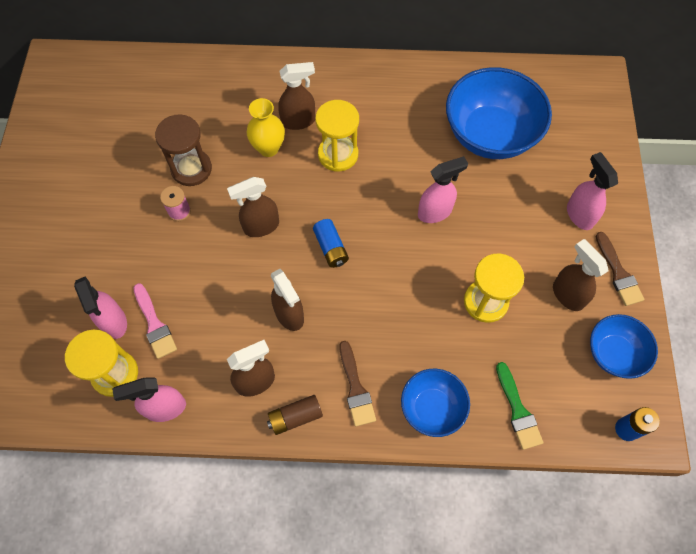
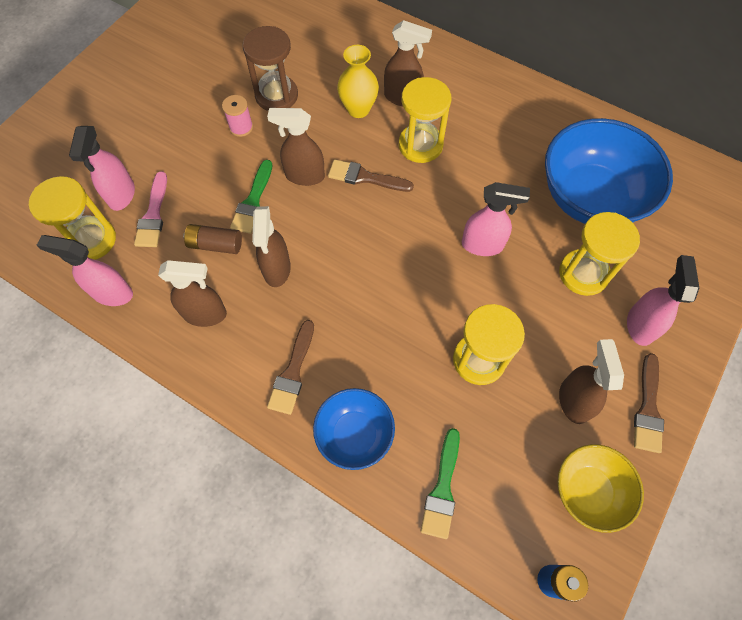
camera: 30 degrees right, 0 degrees up
(232, 269) = (253, 201): none -> green brush
(295, 417) = (218, 367): brown battery -> brown battery (215, 245)
(311, 203) = (365, 177): none -> brown brush
(331, 248) = (356, 228): blue battery -> none
(519, 197) = (583, 273): none -> yellow hourglass
(613, 353) = (588, 491): blue bowl -> yellow bowl

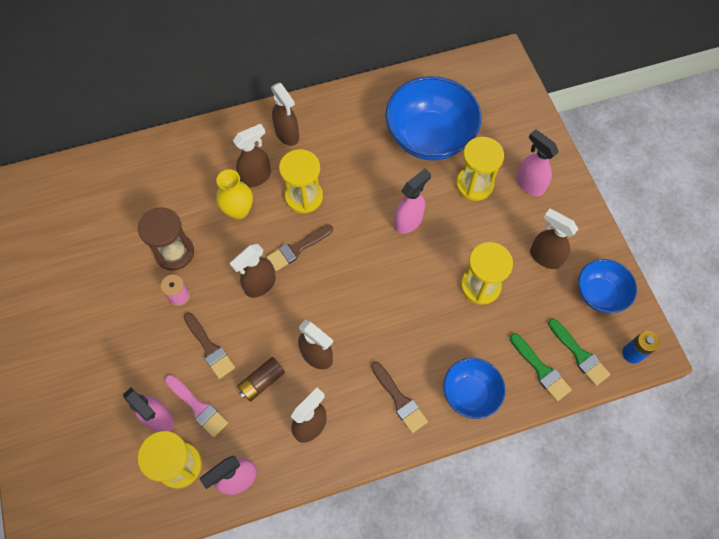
camera: 50 degrees left, 0 degrees up
(253, 201) = (249, 332): green brush -> green brush (579, 354)
(467, 89) = (287, 135): none -> brown spray bottle
(588, 491) = (599, 294): yellow bowl -> blue bowl
(648, 408) = (579, 224): brown brush -> brown brush (210, 348)

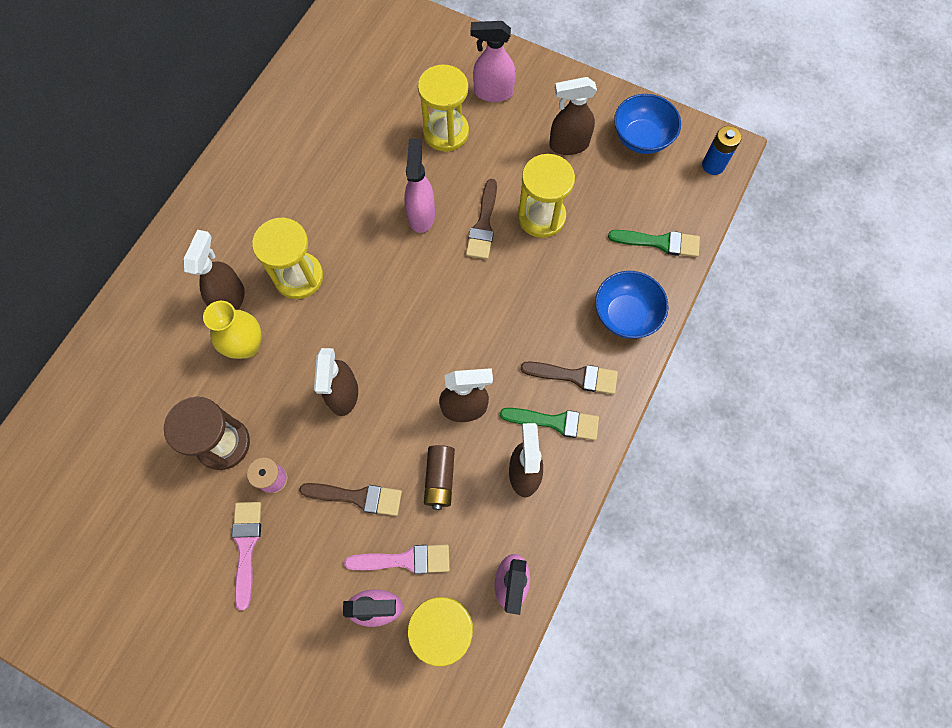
camera: 45 degrees left, 5 degrees up
(130, 318) = (246, 547): none -> pink brush
(287, 135) = (218, 232): brown spray bottle -> none
(297, 249) = (344, 330): brown brush -> brown brush (483, 224)
(429, 137) = (361, 122): blue bowl -> none
(579, 354) = (676, 202): green brush -> green brush (555, 422)

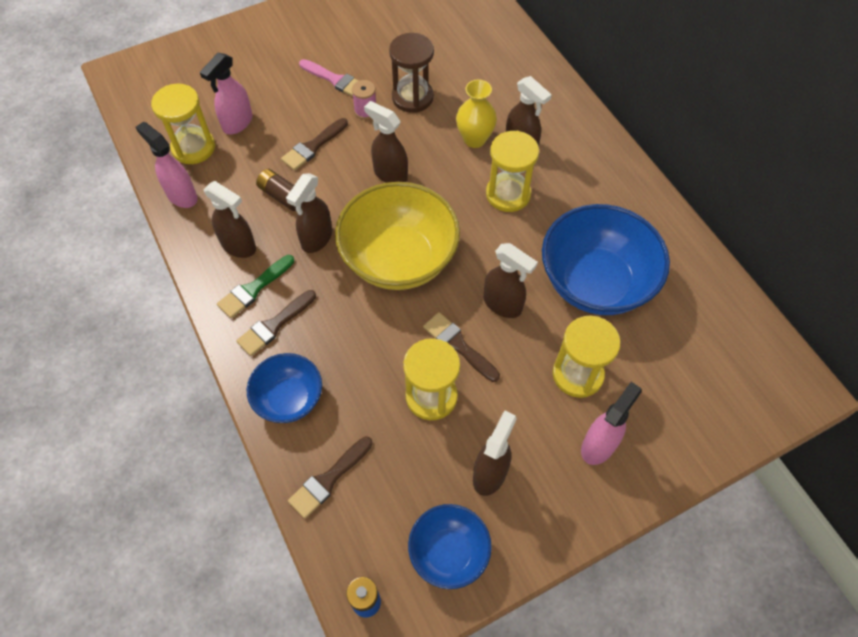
camera: 125 degrees right, 10 degrees down
(350, 161) = (595, 282): none -> blue bowl
(405, 560) = (251, 150): pink brush -> none
(421, 215) = (503, 305): pink spray bottle -> brown spray bottle
(435, 322) = (399, 259): none -> yellow bowl
(659, 242) = (328, 479): green brush -> brown brush

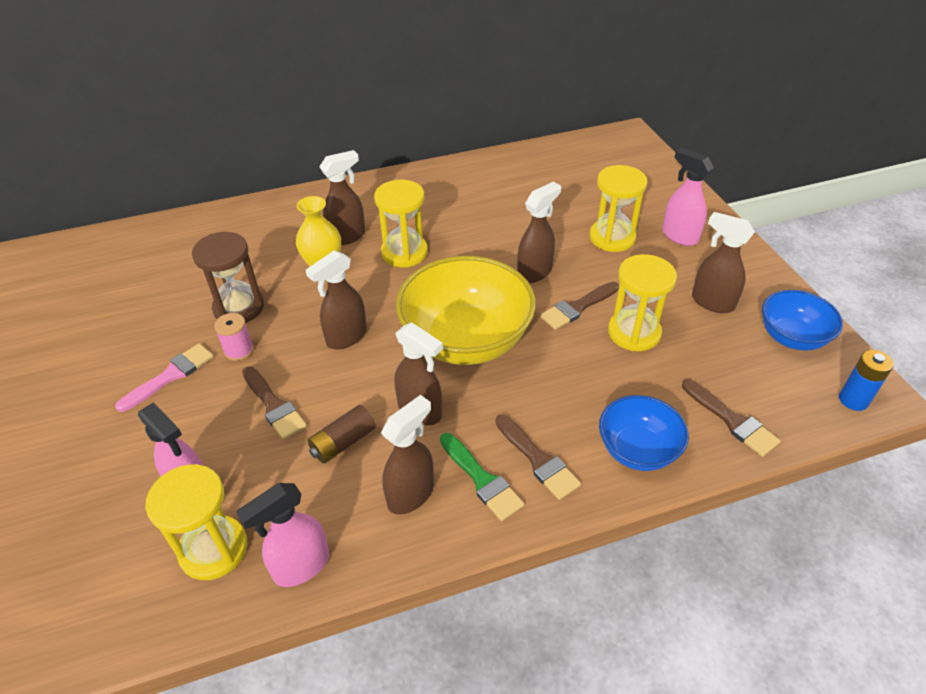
camera: 80 degrees left, 15 degrees down
(595, 282) = (519, 214): blue bowl -> none

